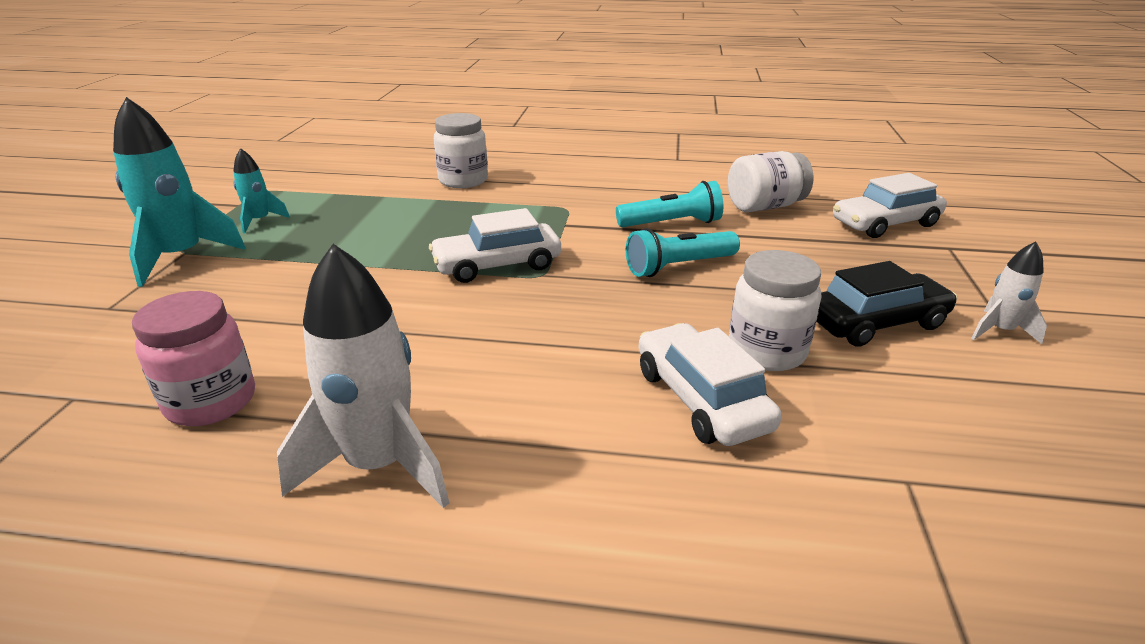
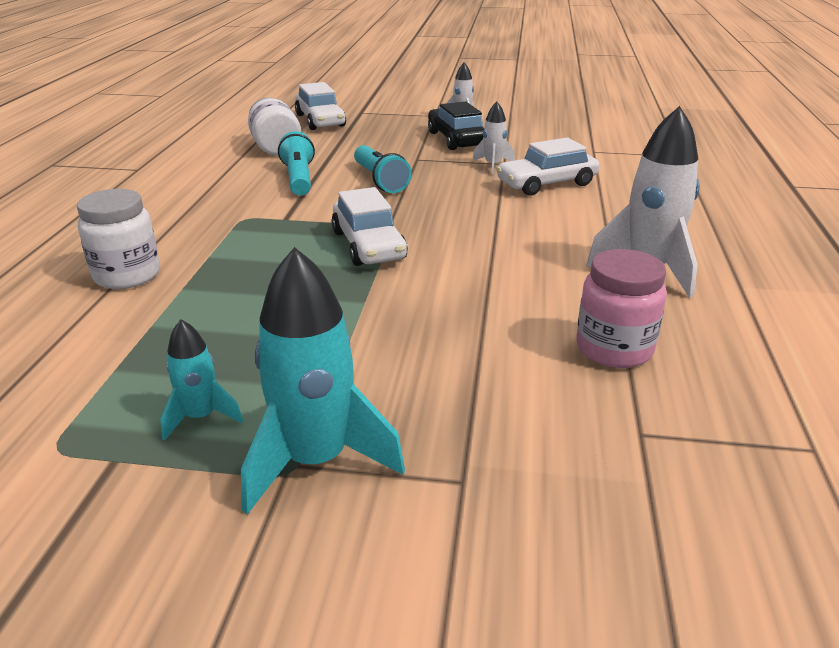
camera: 90 degrees left, 0 degrees up
(766, 351) = (493, 165): white jar -> white rocket

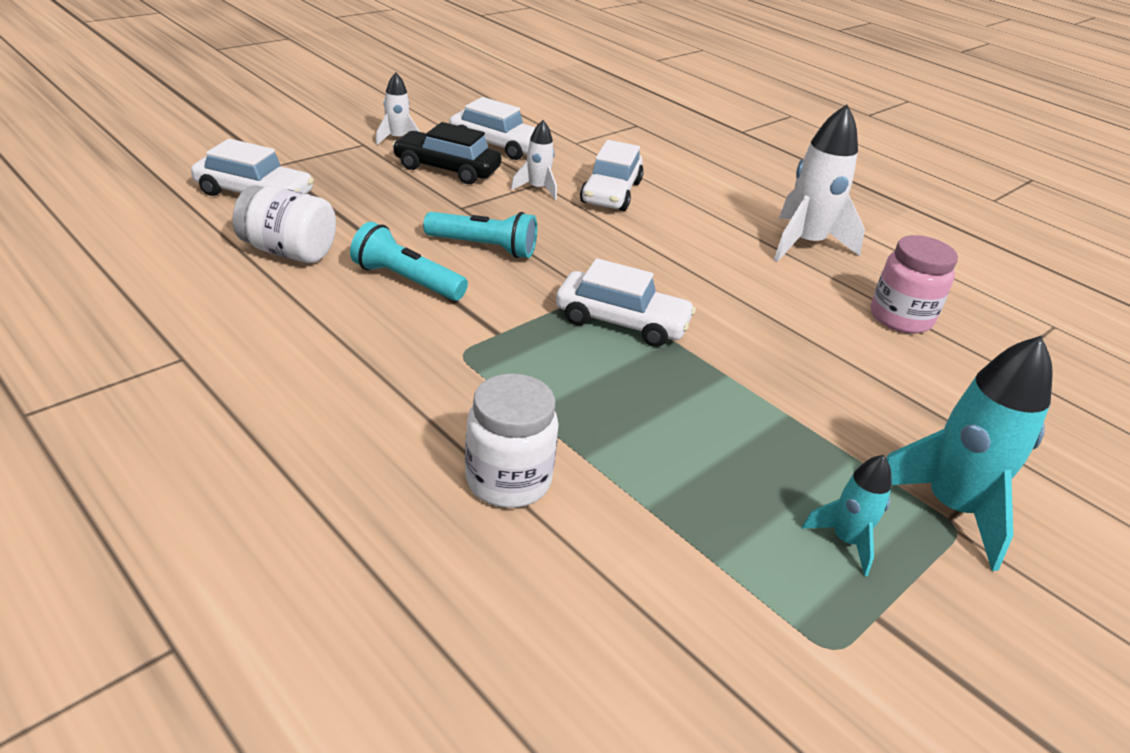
camera: 55 degrees left, 5 degrees up
(524, 137) = (498, 145): none -> white car

